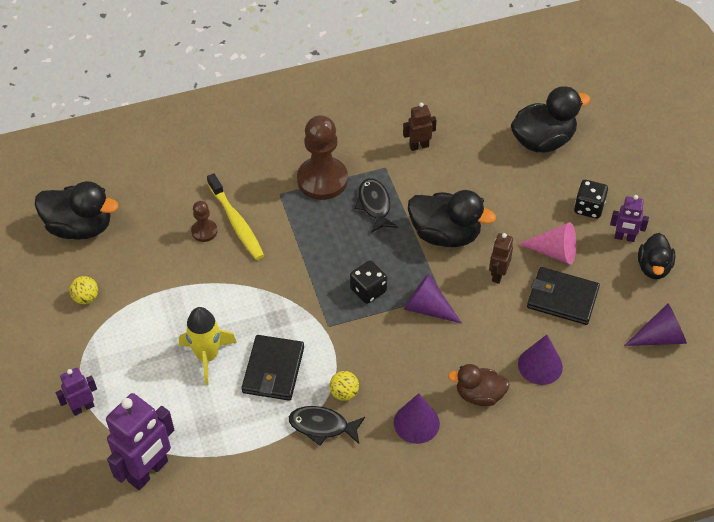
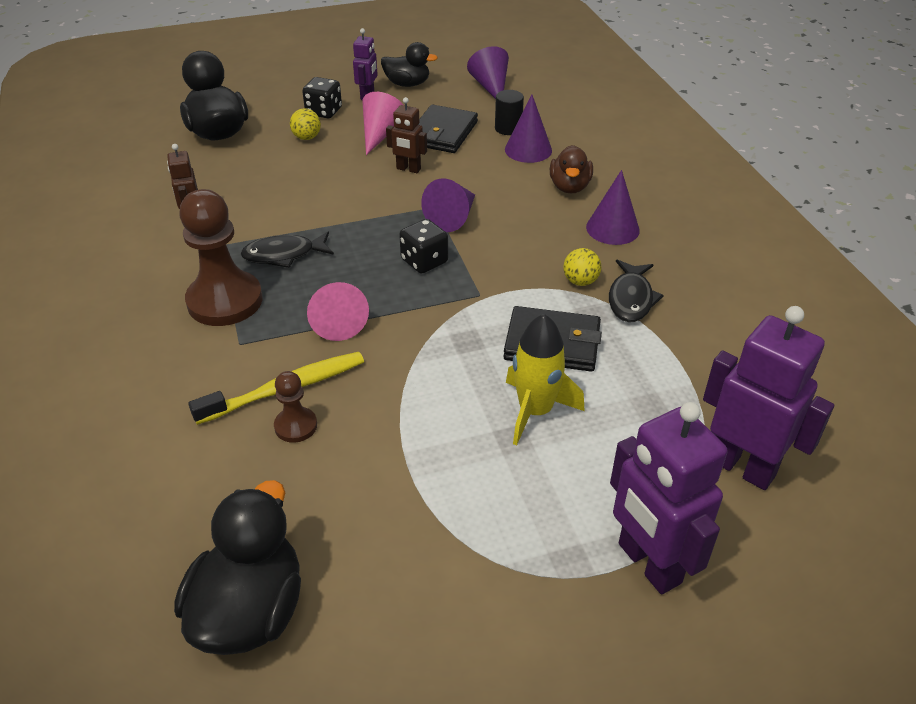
camera: 90 degrees left, 10 degrees down
(83, 407) = (648, 563): purple robot -> purple robot, size x1.88
(86, 298) = (420, 582): yellow ball -> yellow ball (307, 137)
(301, 243) = (337, 320): none -> pink cone
(445, 234) = (344, 202): black duck -> none
(577, 350) = (508, 128): none -> black cylinder

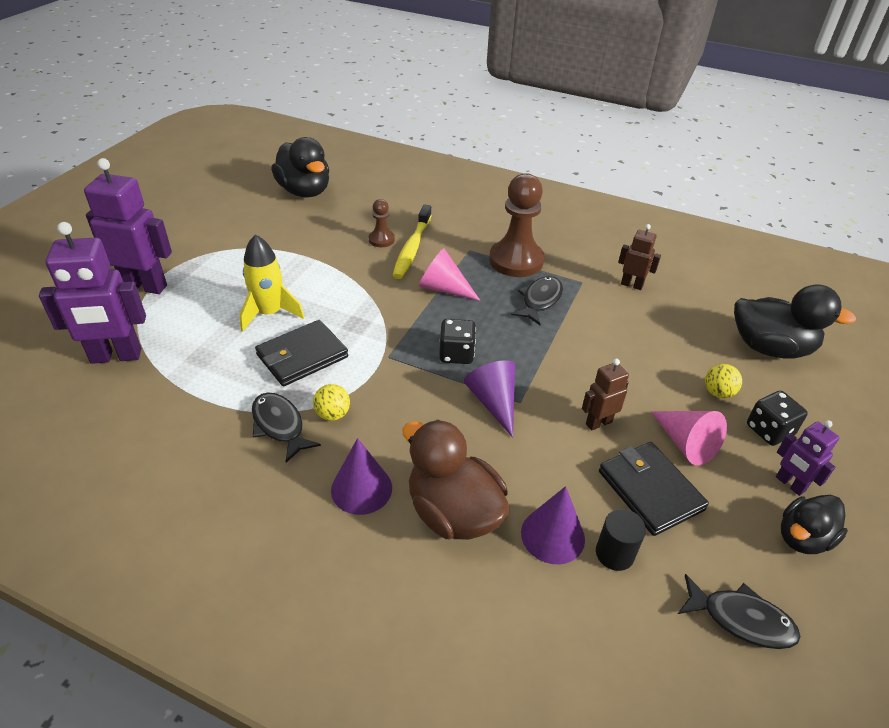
camera: 130 degrees right, 0 degrees up
(491, 87) = (741, 619): purple cone -> black fish
(569, 187) = (453, 512): brown duck -> brown duck, size x1.59

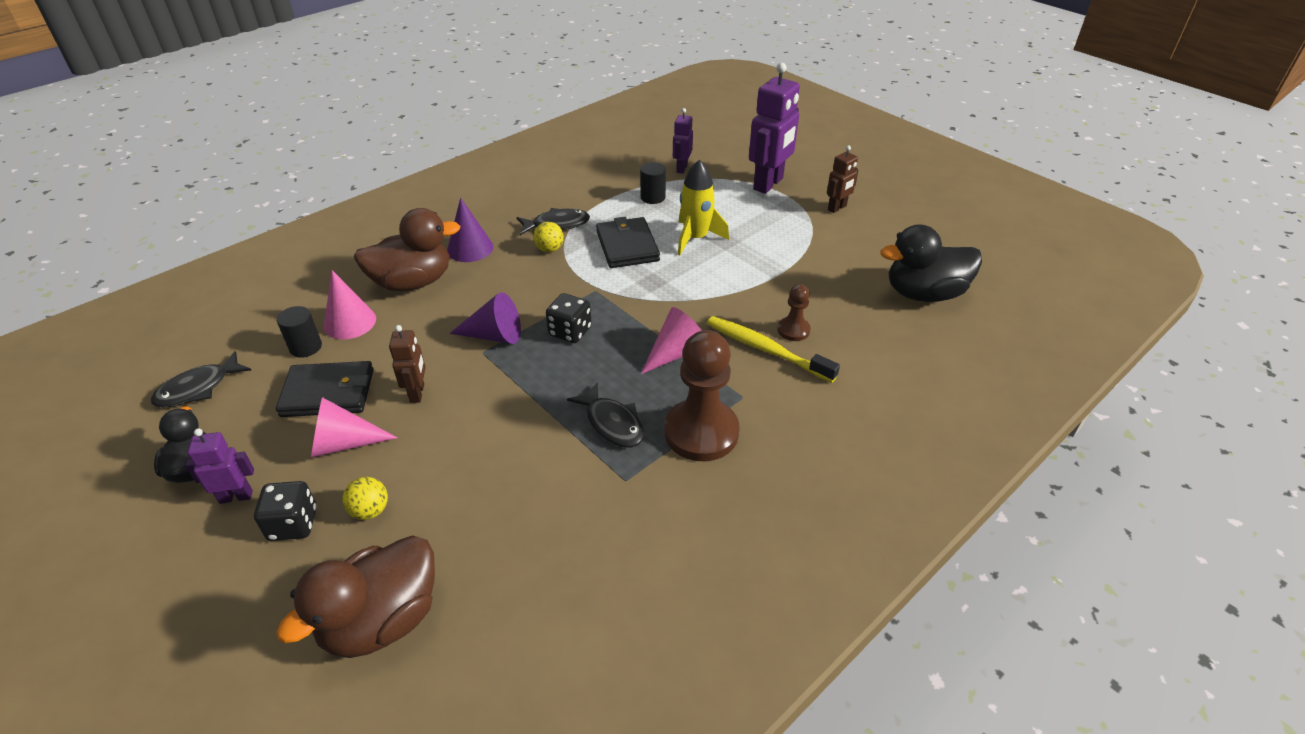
camera: 115 degrees right, 0 degrees up
(116, 356) = (681, 168): purple robot -> purple robot, size x0.53
(193, 363) = (653, 197): none -> black cylinder
(552, 535) = (350, 322): purple cone -> pink cone
(631, 285) = (591, 532): brown robot -> brown robot (837, 208)
(770, 348) = (382, 621): black duck -> brown duck

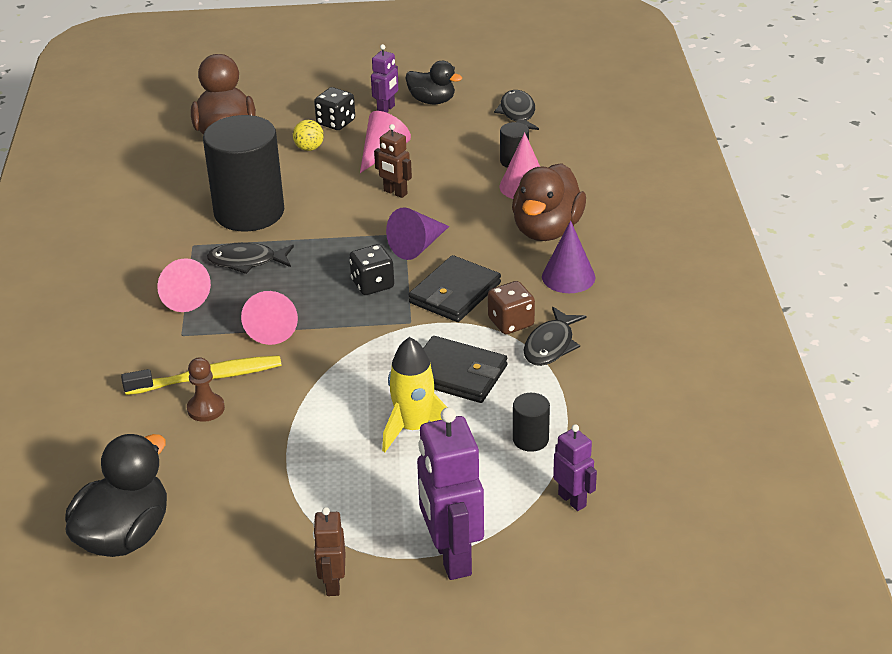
camera: 130 degrees right, 5 degrees down
(328, 393) = (445, 159): black wallet -> black wallet (455, 293)
(534, 476) = (249, 212): none -> black cylinder
(549, 249) = (511, 322): yellow ball -> brown dice
(701, 432) = (181, 296): brown pawn -> pink cone

